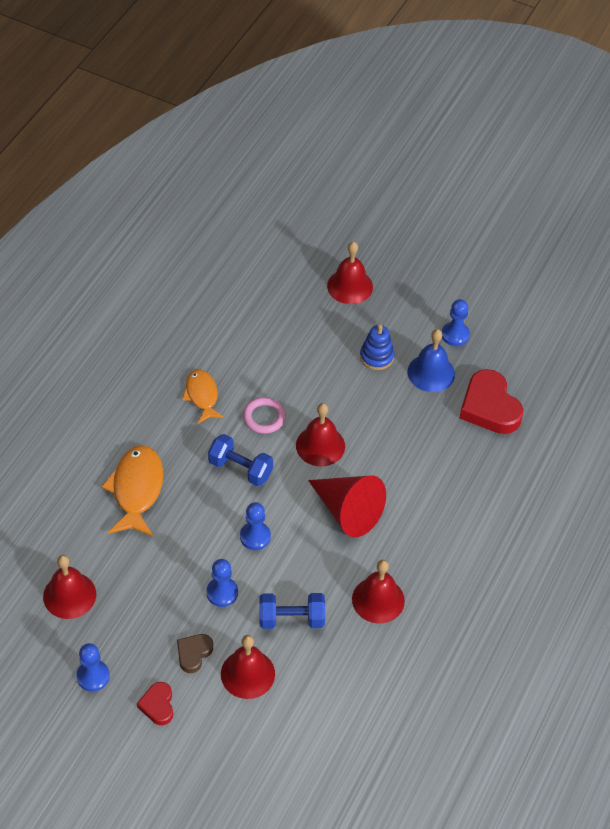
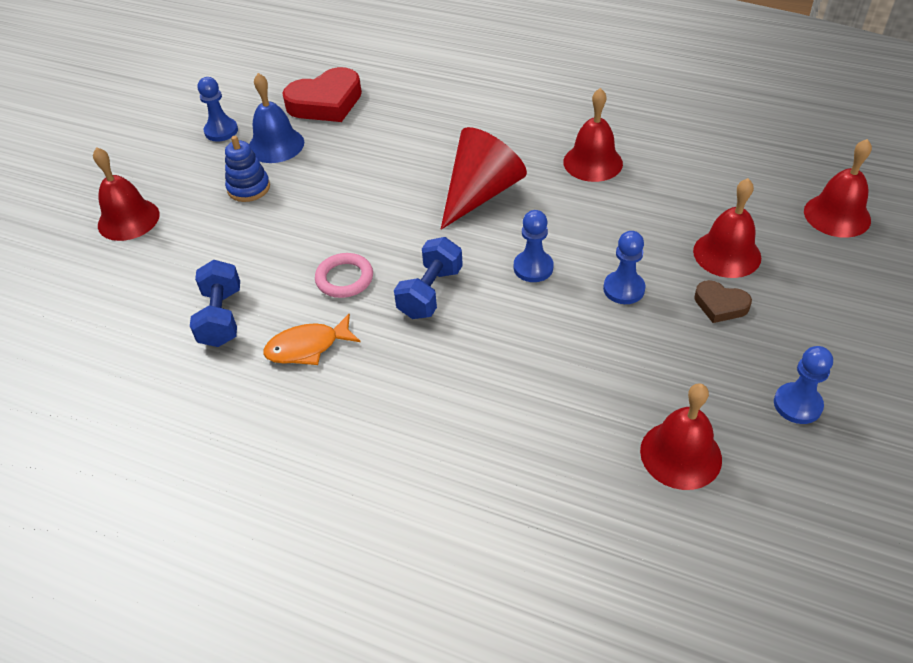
camera: 90 degrees left, 5 degrees down
(136, 490) = (481, 400): orange fish -> none
(158, 705) = (807, 330): red heart -> none
(291, 619) = (640, 225): blue dumbbell -> blue dumbbell (221, 317)
(320, 445) = (387, 224): red bell -> red bell (837, 215)

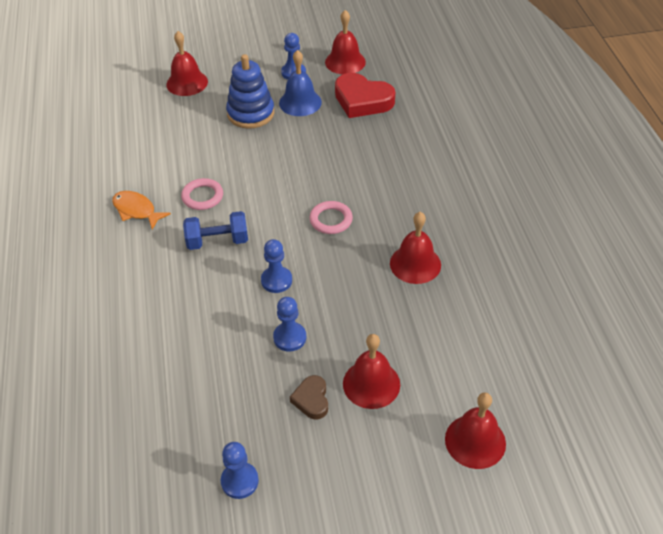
camera: 55 degrees right, 0 degrees up
(221, 317) = (136, 163): blue dumbbell -> none
(249, 188) = (250, 113): blue stacking toy -> blue stacking toy, size x1.52
(480, 193) = (331, 220): red cone -> pink ring
(680, 454) = (155, 428): red bell -> red bell (345, 62)

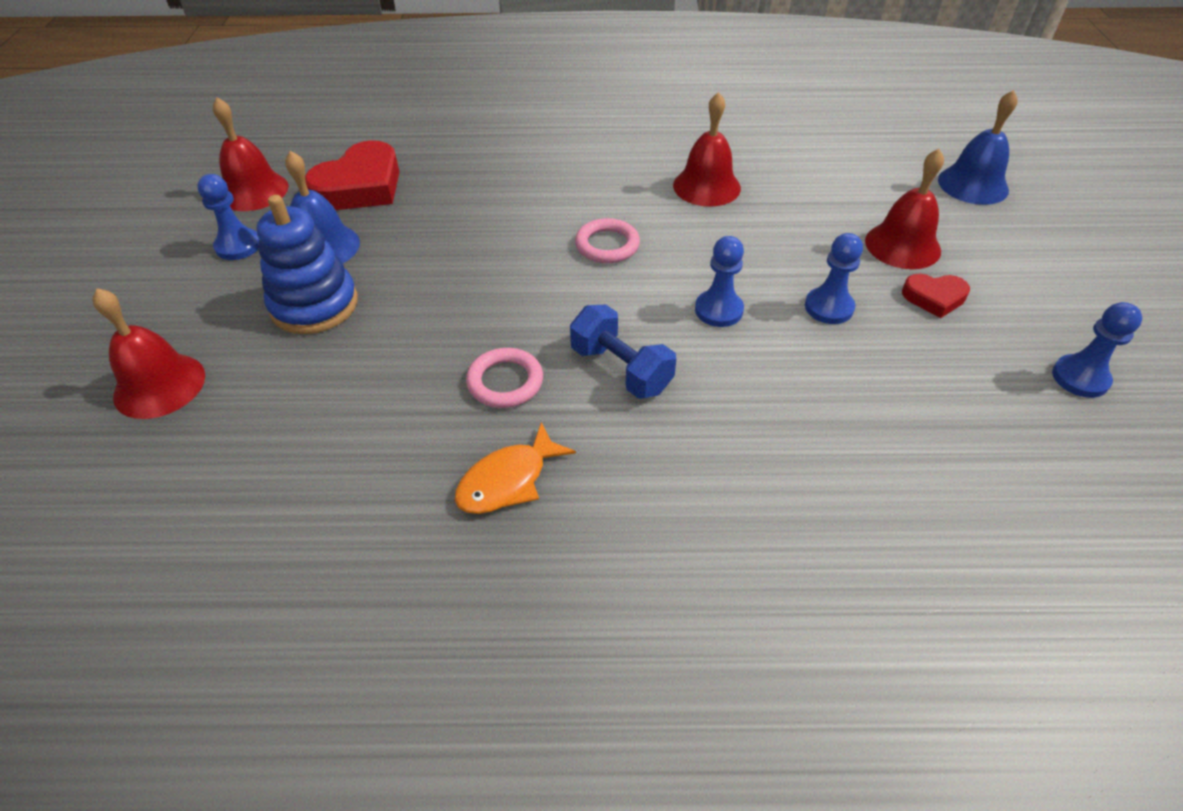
camera: 80 degrees left, 0 degrees up
(217, 241) = (621, 369): blue dumbbell -> blue dumbbell turned 45 degrees counterclockwise
(311, 399) = (934, 298): brown heart -> red heart
(475, 441) = (973, 184): red bell -> blue bell

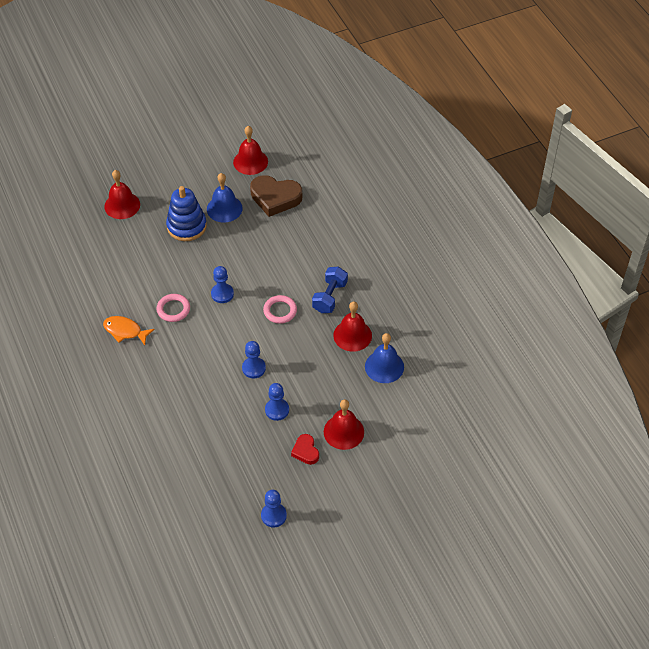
camera: 65 degrees right, 5 degrees up
(238, 246) = (210, 180): blue pawn -> blue pawn (222, 294)
(360, 186) = (275, 198): red heart -> brown heart
(621, 369) = (198, 345): blue dumbbell -> blue dumbbell (330, 297)
(973, 184) = (422, 456): blue bell -> blue bell (384, 366)

